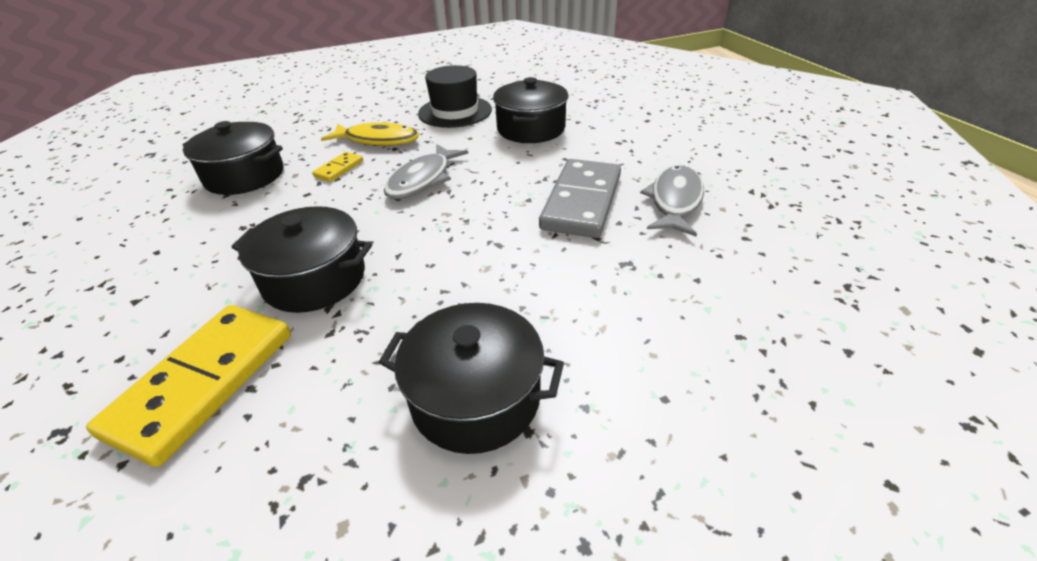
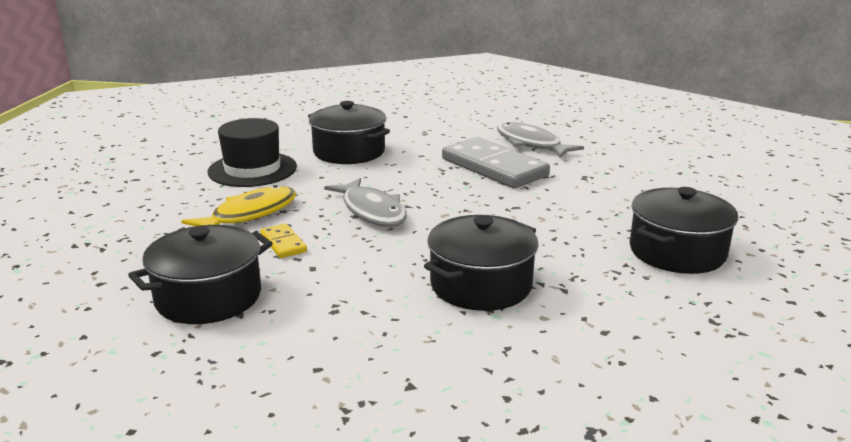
camera: 60 degrees left, 15 degrees down
(203, 382) = (581, 352): yellow domino -> none

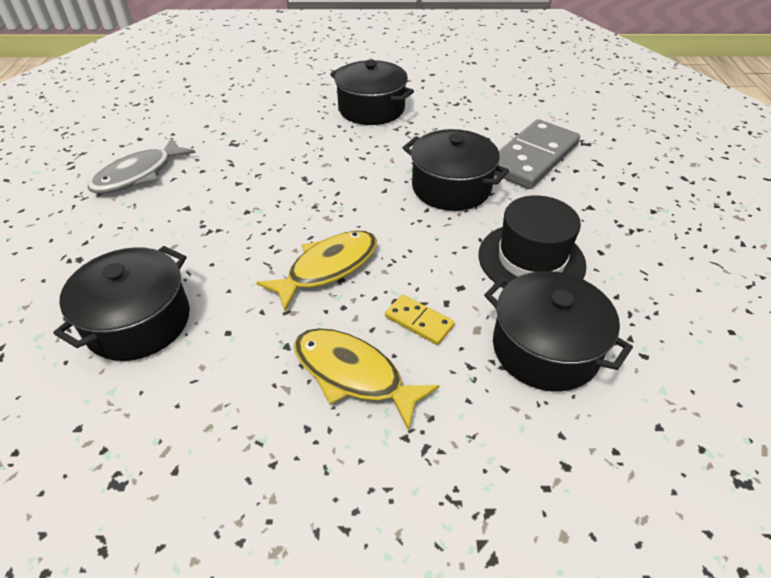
camera: 100 degrees left, 20 degrees up
(252, 169) = (198, 420): black hat -> black hat (531, 259)
(283, 243) = (419, 321): yellow domino -> yellow domino turned 75 degrees clockwise
(372, 211) = (327, 268): grey fish -> yellow fish
(494, 167) = (206, 195): grey domino -> grey domino (532, 158)

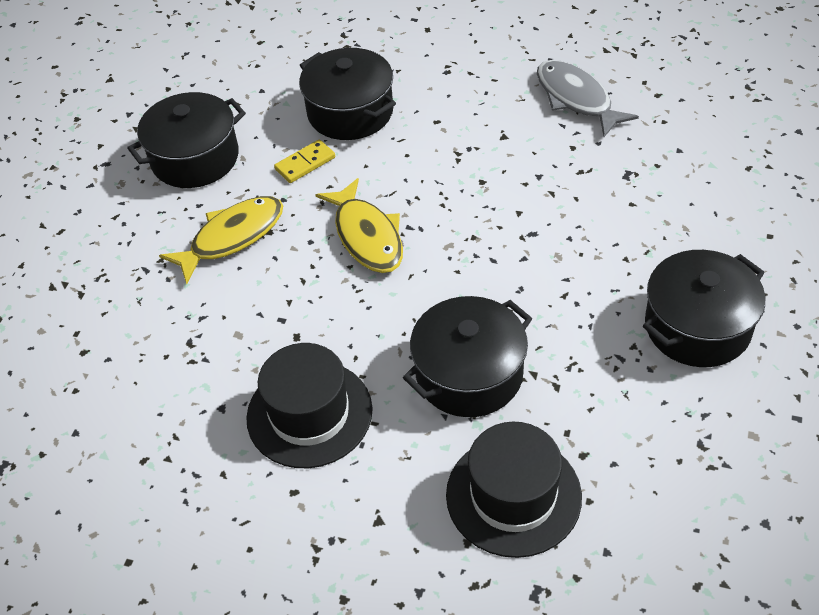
camera: 110 degrees right, 5 degrees up
(419, 321) = (267, 293): yellow domino -> yellow domino (305, 163)
(532, 158) = (513, 495): grey domino -> black hat
(545, 349) = (191, 380): black pot -> black pot (195, 158)

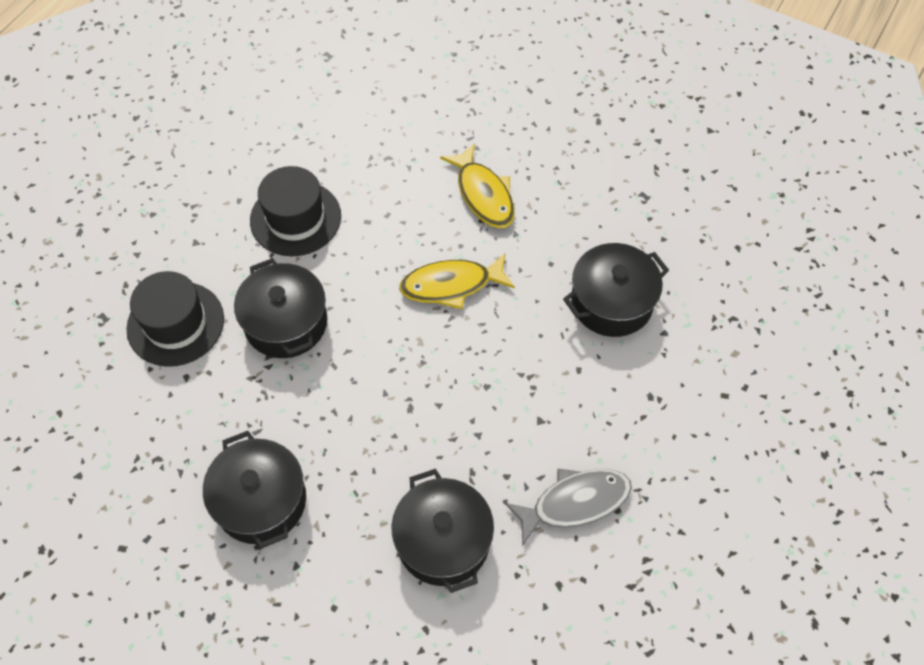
camera: 100 degrees right, 10 degrees up
(195, 158) = (585, 180): black pot -> black pot (443, 541)
(305, 163) = (553, 256): yellow domino -> none

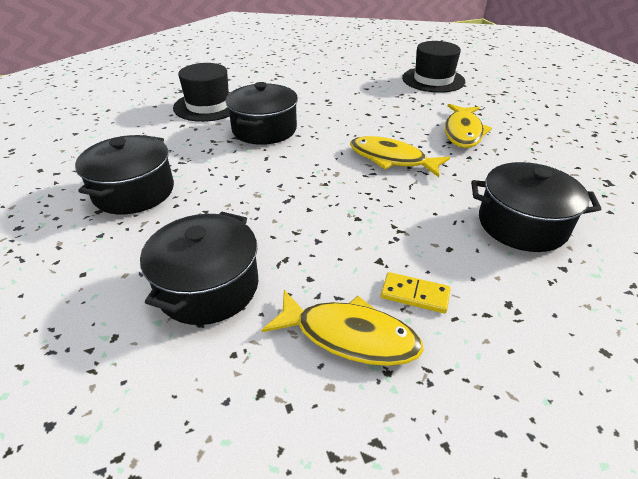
camera: 40 degrees right, 20 degrees down
(295, 218) = (326, 97): black hat -> black hat (433, 80)
(575, 502) = (349, 336): grey fish -> yellow fish
(588, 434) = (415, 294): none -> yellow domino

